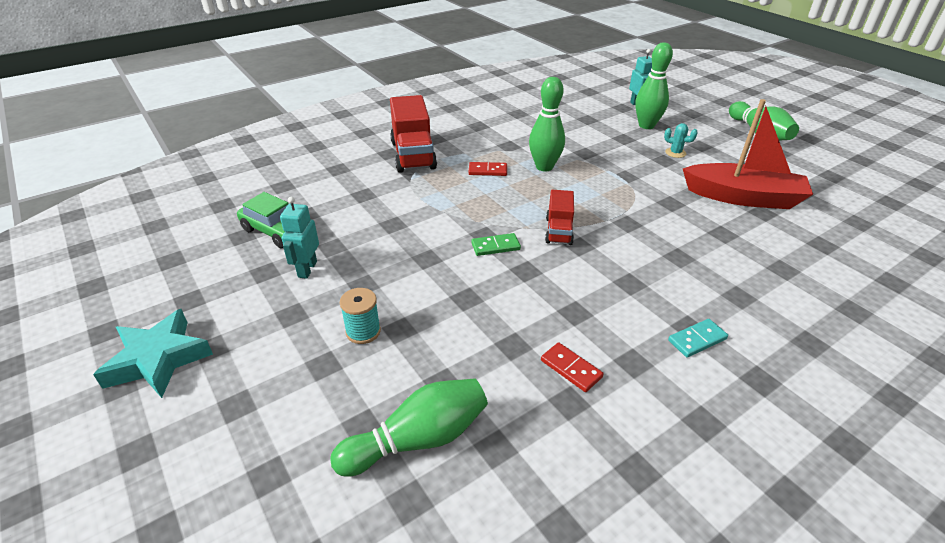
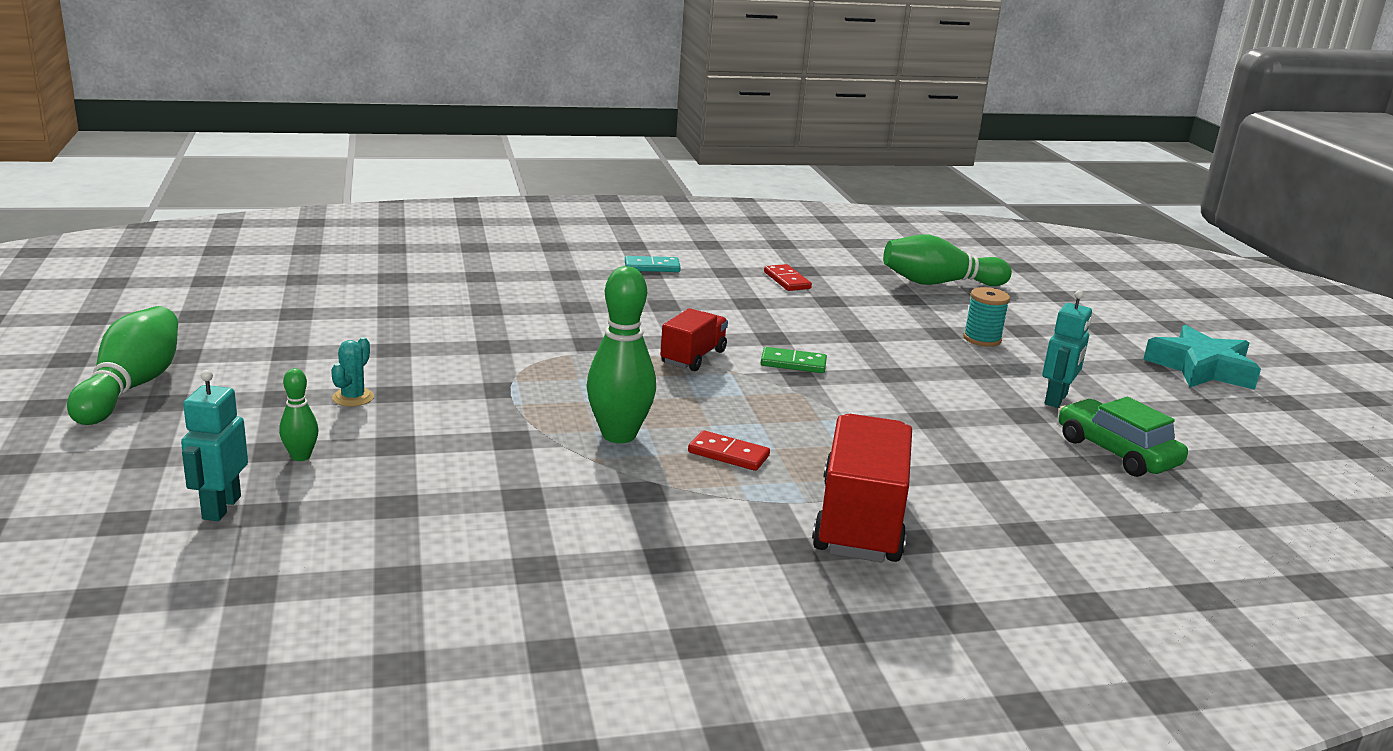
camera: 160 degrees left, 15 degrees down
(646, 125) = (301, 456): green bowling pin -> green bowling pin, size x0.50
(675, 153) = (353, 397): turquoise cactus -> turquoise cactus turned 60 degrees clockwise
(743, 197) = (382, 327): red boat -> none

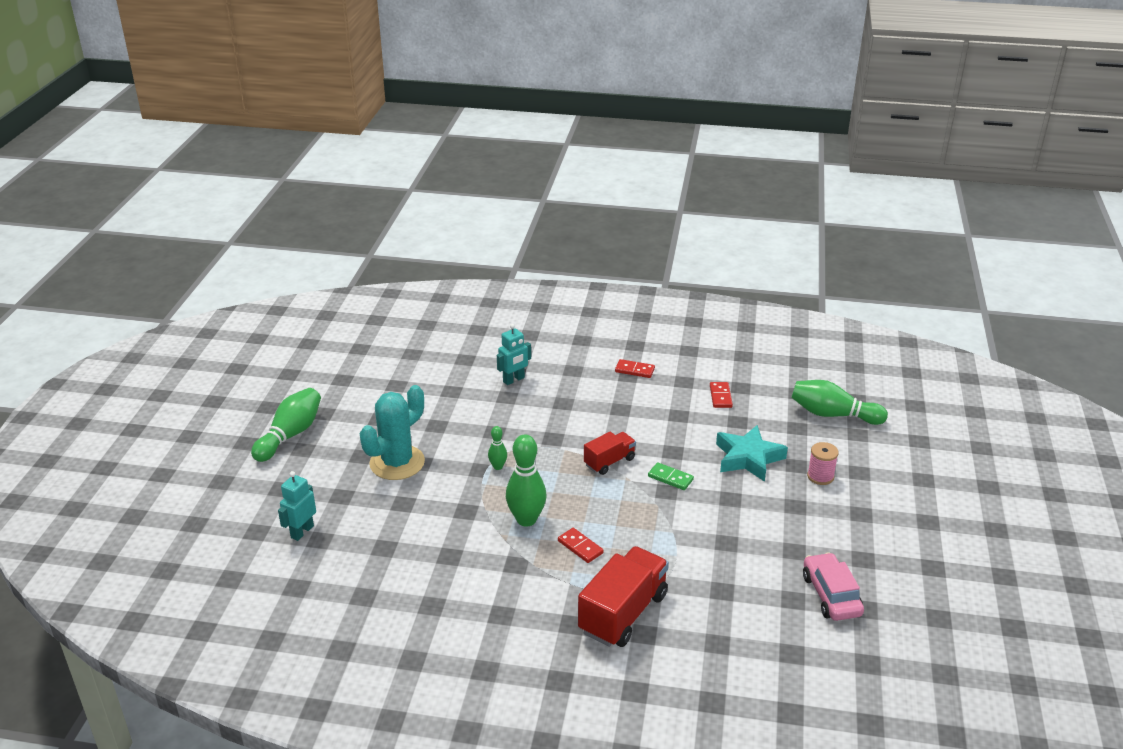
camera: 25 degrees right, 10 degrees up
(301, 456) = (352, 503): green bowling pin -> green bowling pin (498, 467)
(353, 397) = (397, 463): turquoise cactus -> turquoise cactus, size x2.37
(652, 267) = (634, 370): turquoise domino -> red domino
(982, 339) = (820, 476): turquoise spool -> pink spool
(1056, 399) = (828, 542): turquoise robot -> turquoise robot (514, 380)
(1116, 452) = (831, 595): green car -> pink car
(1201, 368) = (966, 533): turquoise star -> turquoise star (748, 458)

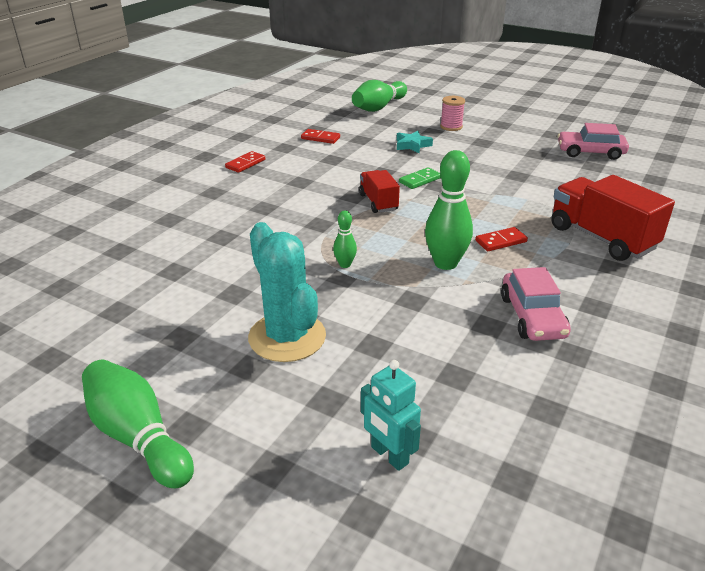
camera: 70 degrees left, 0 degrees up
(470, 578) = (532, 317): none -> pink car
(514, 380) = (194, 227): turquoise robot -> none
(748, 458) = (412, 145): turquoise star -> turquoise star, size x0.59

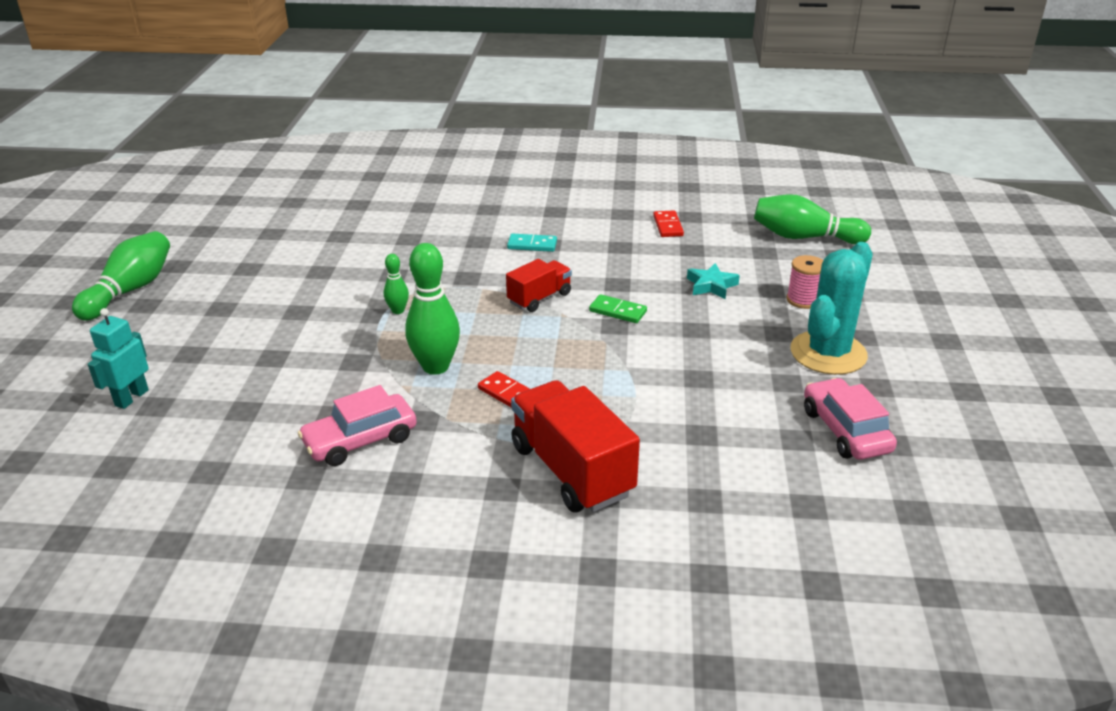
camera: 65 degrees right, 0 degrees up
(245, 164) = (562, 205): red domino -> none
(287, 337) = (267, 313): turquoise cactus -> turquoise cactus (828, 353)
(295, 188) = (532, 245): none -> turquoise domino
(601, 238) = (572, 470): red truck -> red truck turned 60 degrees counterclockwise

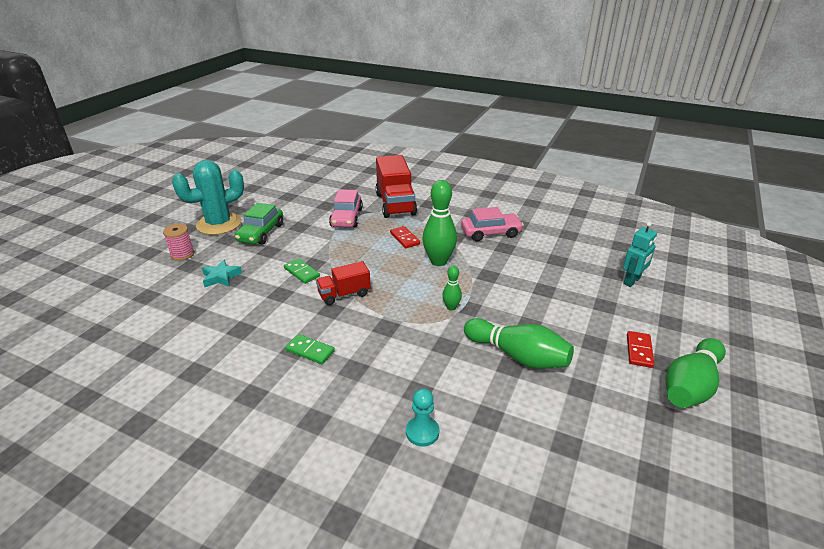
camera: 160 degrees left, 0 degrees up
(395, 218) = (422, 432): none -> turquoise pawn
(532, 245) = (310, 351): turquoise domino -> green domino
(668, 226) = (176, 343): red domino -> red domino (639, 351)
(743, 353) = (261, 233): none -> green car
(804, 237) = (97, 302): green bowling pin -> green bowling pin (518, 356)
(845, 430) = (263, 195): pink car -> pink car (346, 217)

